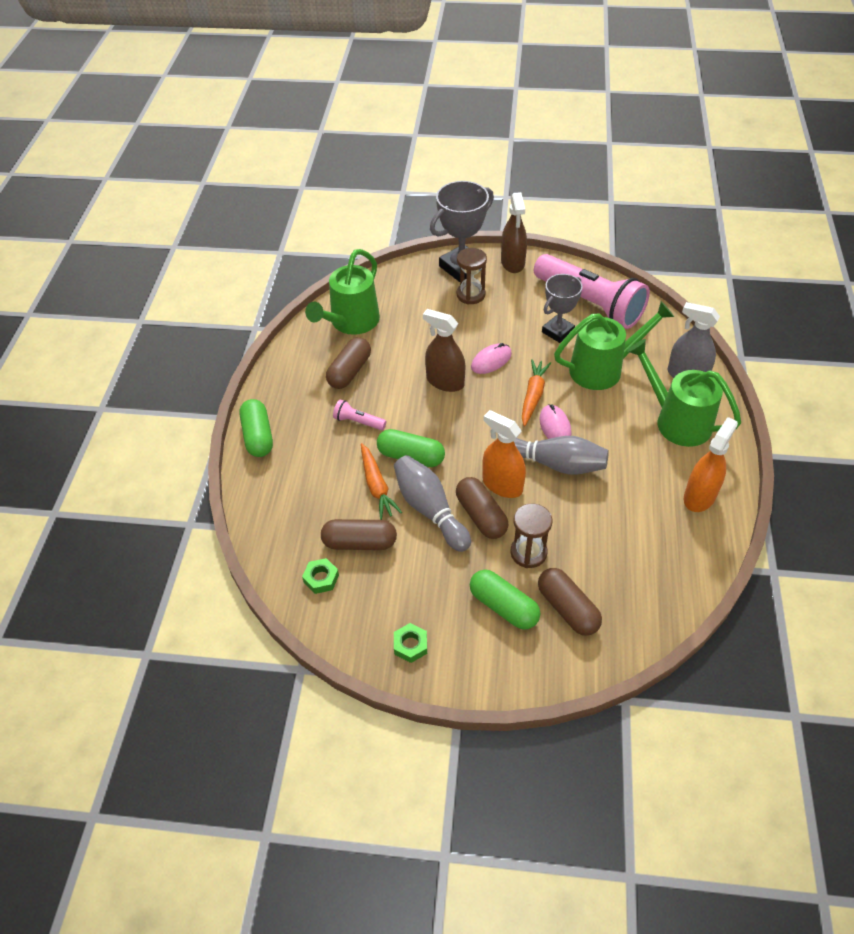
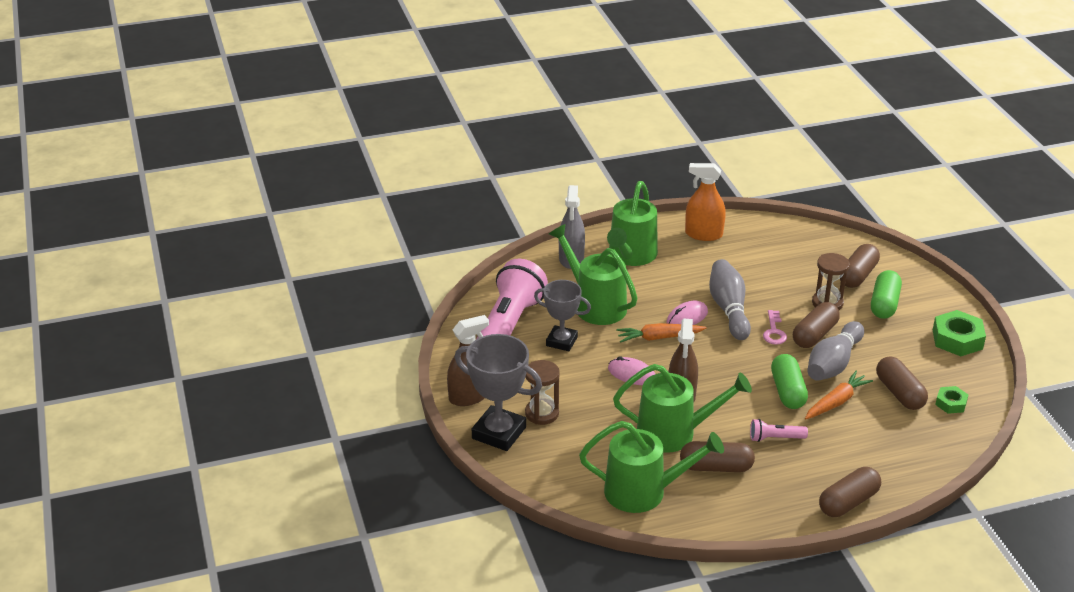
camera: 115 degrees left, 15 degrees down
(258, 436) = (848, 502): green capsule -> brown capsule
(358, 422) = (775, 438): pink flashlight -> pink flashlight turned 90 degrees clockwise
(403, 362) = (675, 433): none -> green watering can
(410, 645) = (957, 339): green nut -> green nut, size x1.73
(502, 485) = (774, 331): orange spray bottle -> pink key

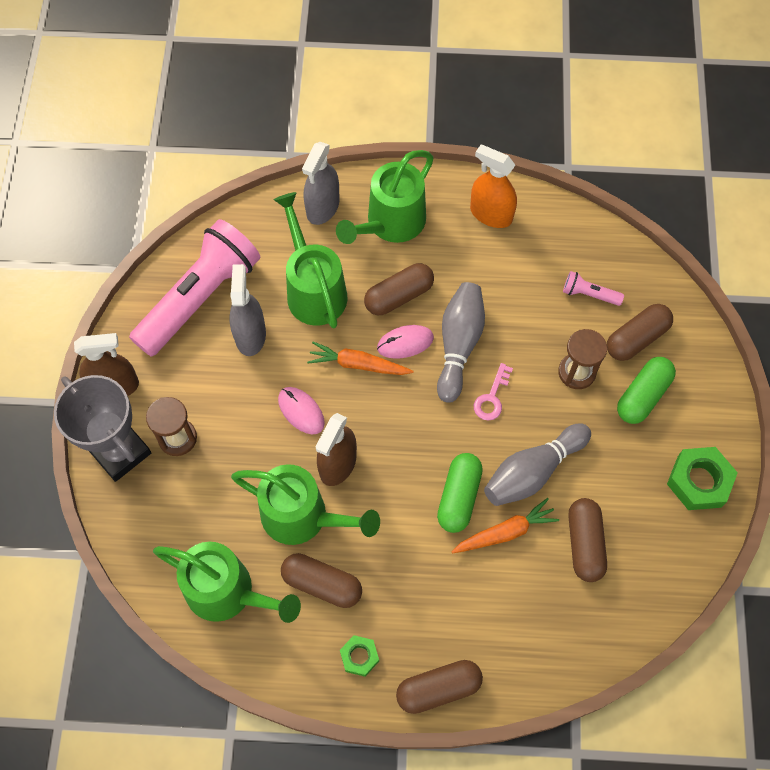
camera: 20 degrees right, 30 degrees up
(561, 341) = (250, 335): grey trophy -> grey spray bottle
(775, 438) = (408, 563): pink flashlight -> pink flashlight (589, 294)
(814, 335) = (535, 419): brown capsule -> brown capsule (399, 296)
(951, 403) = (635, 580): green nut -> green nut (359, 656)

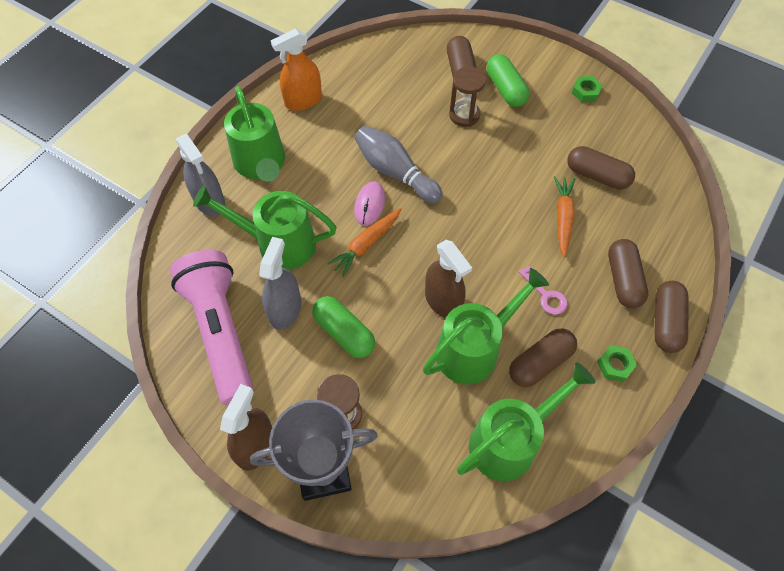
camera: 60 degrees left, 5 degrees down
(250, 335) = (285, 309): grey spray bottle -> grey spray bottle turned 75 degrees clockwise
(301, 411) = (380, 305): pink mouse -> none
(399, 296) = (327, 189): brown capsule -> brown capsule (623, 280)
(459, 497) = (518, 233): green capsule -> green capsule (344, 332)
(492, 397) = (451, 173): pink key -> pink key (546, 295)
(533, 471) = (525, 178): grey bowling pin -> none
(589, 294) = (409, 79): pink flashlight -> none
(699, 481) = (585, 92): green nut -> green nut, size x0.58

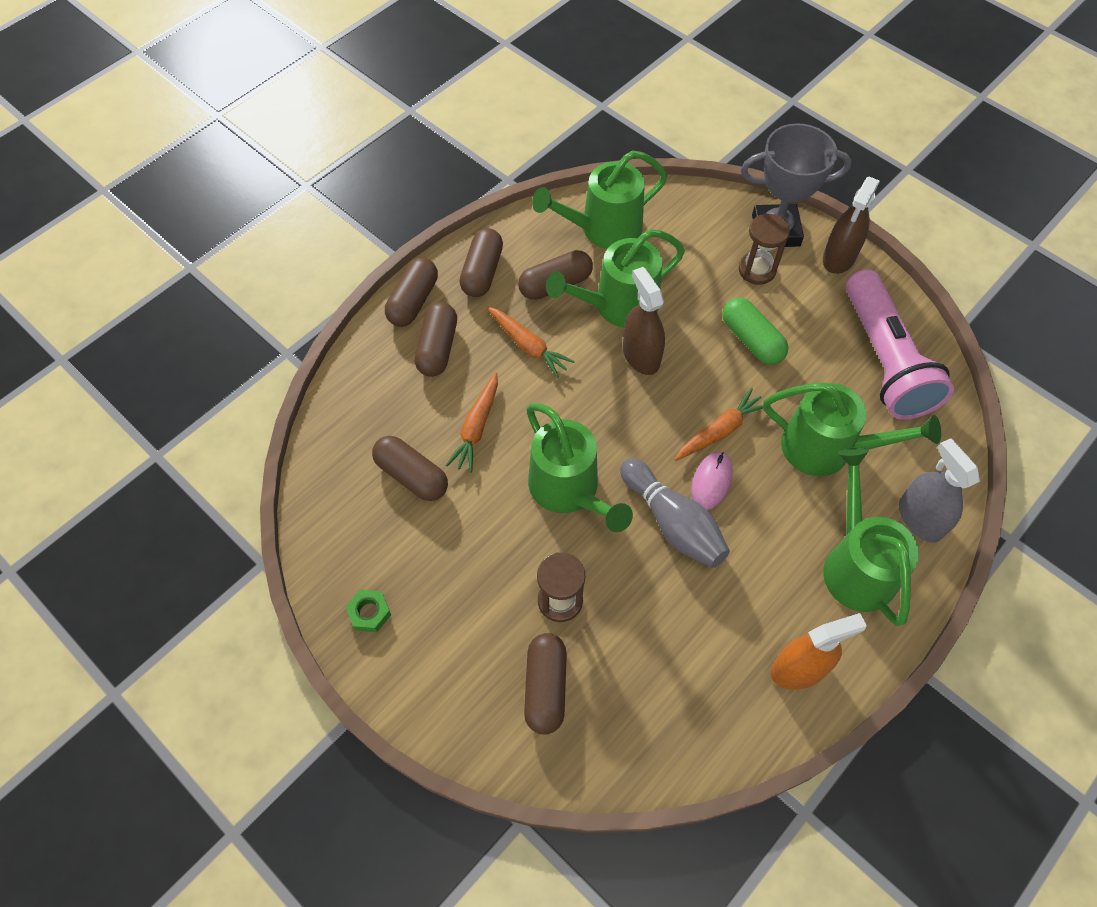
camera: 170 degrees left, 0 degrees up
(285, 309) = (815, 372): grey spray bottle -> none
(476, 183) = (569, 490): none -> green watering can
(505, 89) = (486, 639): green capsule -> none
(546, 295) = (527, 345): pink key -> orange carrot
(615, 365) = (482, 272): green nut -> brown capsule

